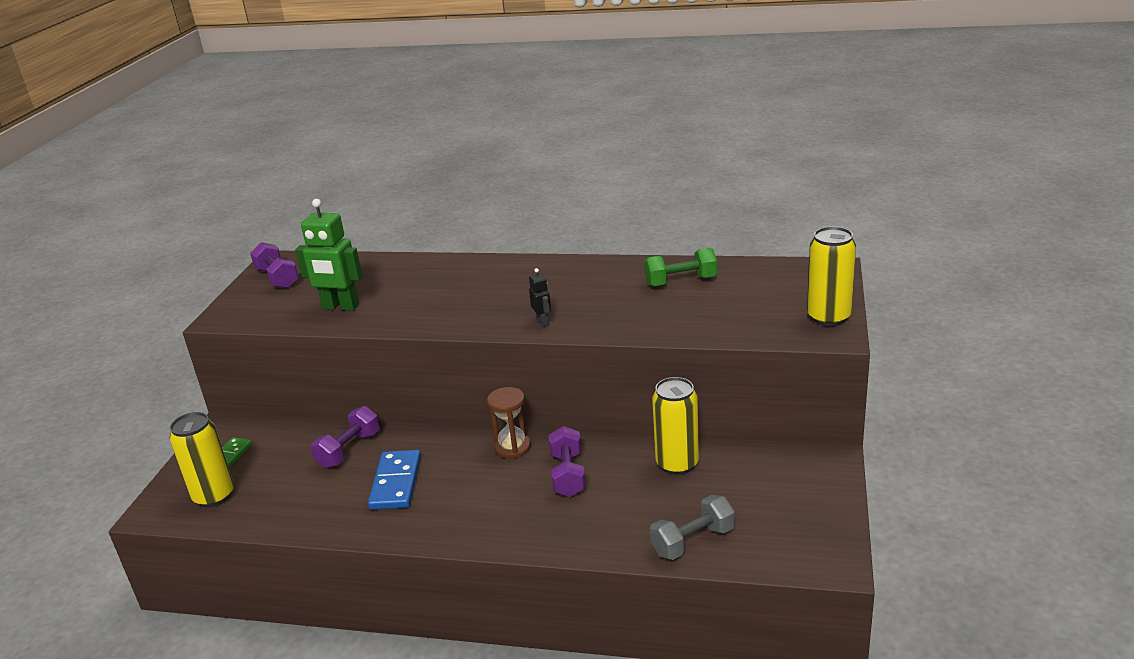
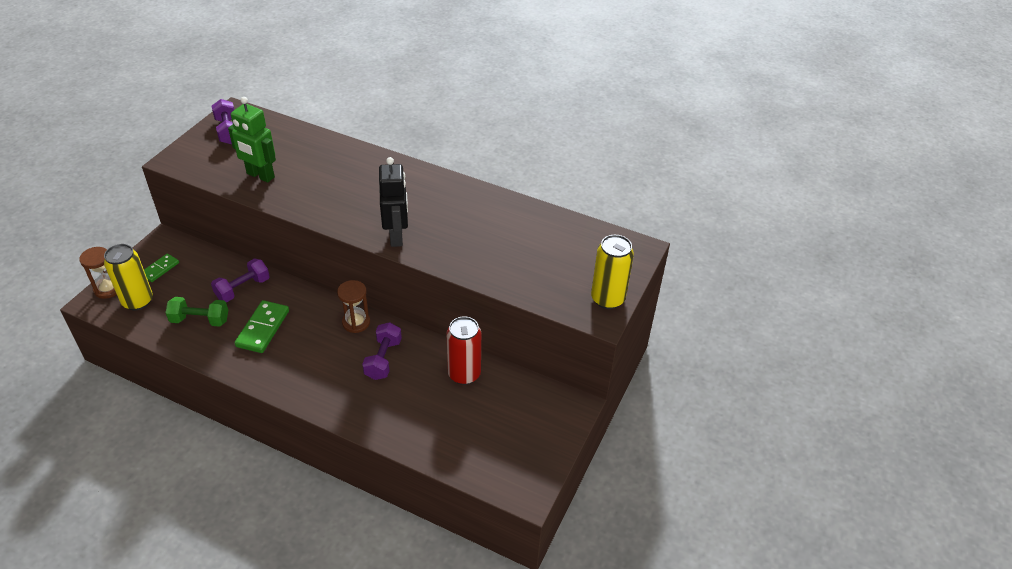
camera: 10 degrees right, 15 degrees up
(167, 493) = (108, 289): none -> brown hourglass
(396, 483) = (263, 328): blue domino -> green domino
(542, 321) = (397, 236): black robot -> black robot, size x2.06
(677, 464) = (464, 374): yellow can -> red can
(681, 281) = (519, 227): green dumbbell -> green dumbbell (200, 320)
(693, 541) = (440, 445): grey dumbbell -> none

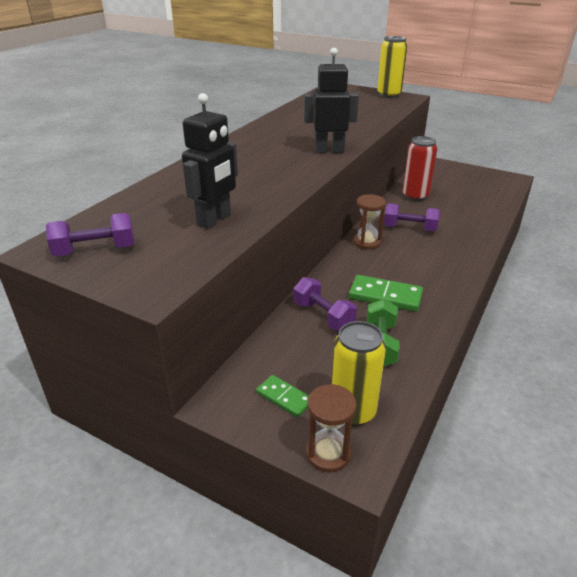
camera: 85 degrees left, 10 degrees down
(260, 175) = (214, 220): green robot -> black robot

